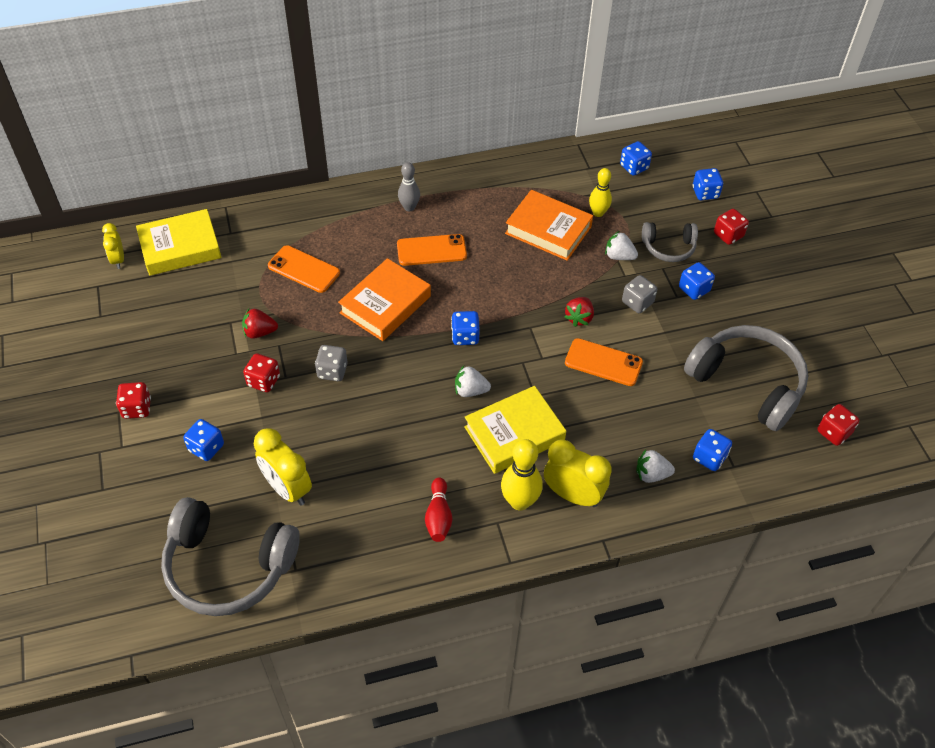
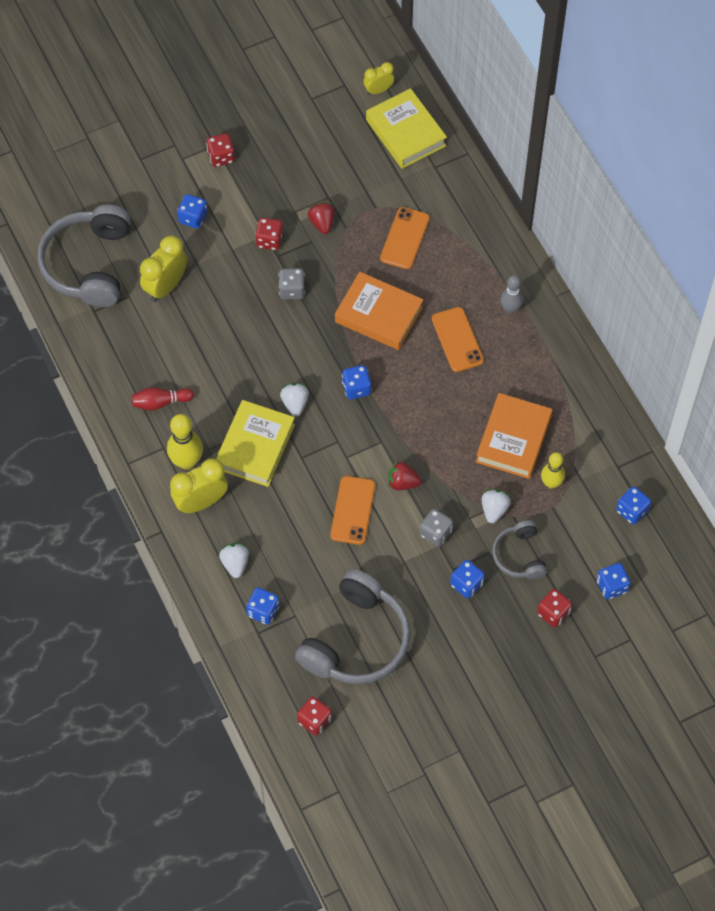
camera: 80 degrees right, 10 degrees up
(514, 434) = (255, 446): yellow book -> yellow book turned 60 degrees clockwise
(573, 495) = (201, 502): yellow clock -> yellow clock turned 135 degrees counterclockwise

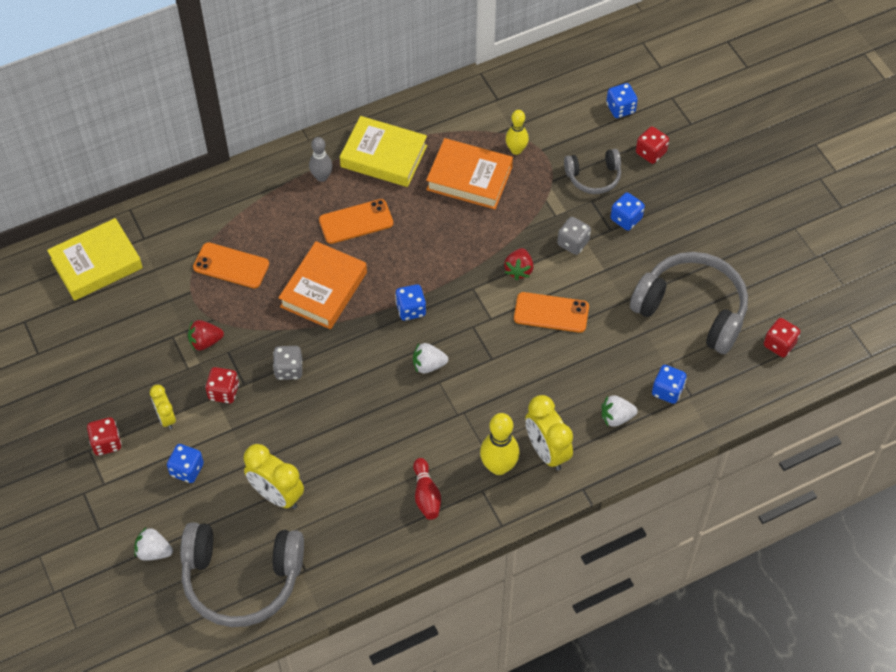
camera: 90 degrees left, 5 degrees down
(255, 446) = (480, 401): yellow book -> yellow book (383, 156)
(378, 90) = (36, 289): yellow clock -> yellow clock (166, 418)
(494, 509) = (546, 195): white strawberry -> white strawberry (154, 551)
(632, 511) = (543, 90): blue dice -> none

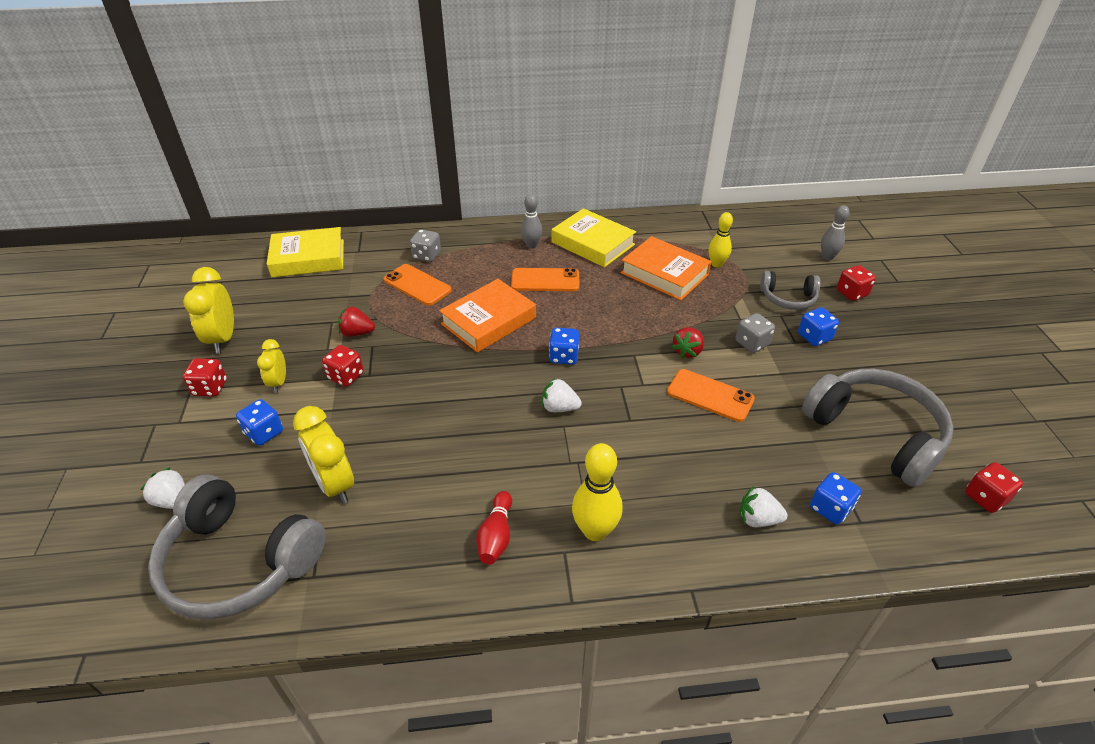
camera: 20 degrees right, 15 degrees down
(289, 369) = (418, 374): grey dice -> grey dice (427, 256)
(547, 451) = (660, 531): yellow clock -> yellow clock (223, 339)
(620, 108) = (827, 257): blue dice -> grey bowling pin

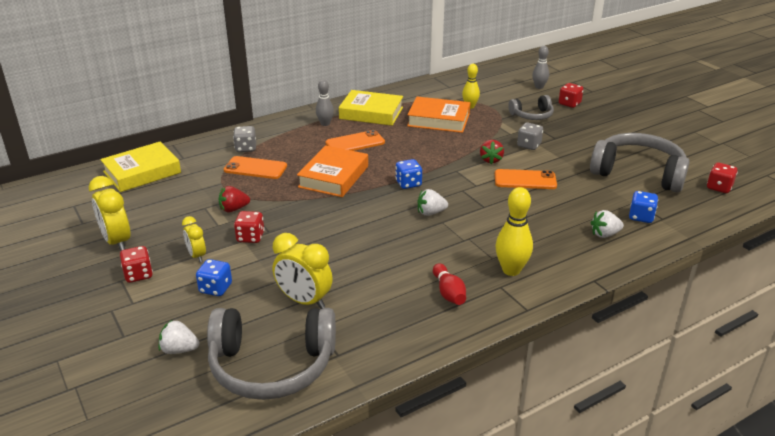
camera: 25 degrees left, 10 degrees down
(814, 337) = (565, 133): blue dice -> none

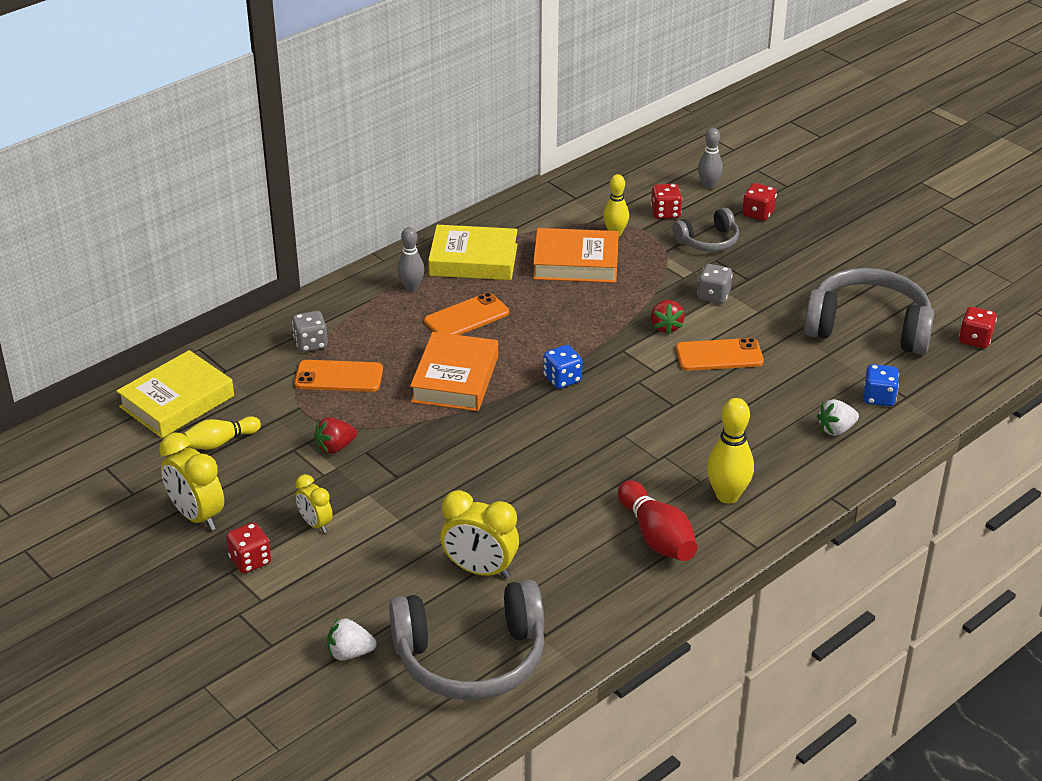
camera: 10 degrees left, 5 degrees up
(158, 198) = (220, 442): none -> yellow bowling pin
(215, 288) = (360, 567): blue dice -> none
(250, 237) = (376, 488): red dice -> red dice (665, 213)
(430, 213) = (604, 422): white strawberry -> none
(448, 292) = (657, 536): red bowling pin -> red bowling pin, size x1.50

